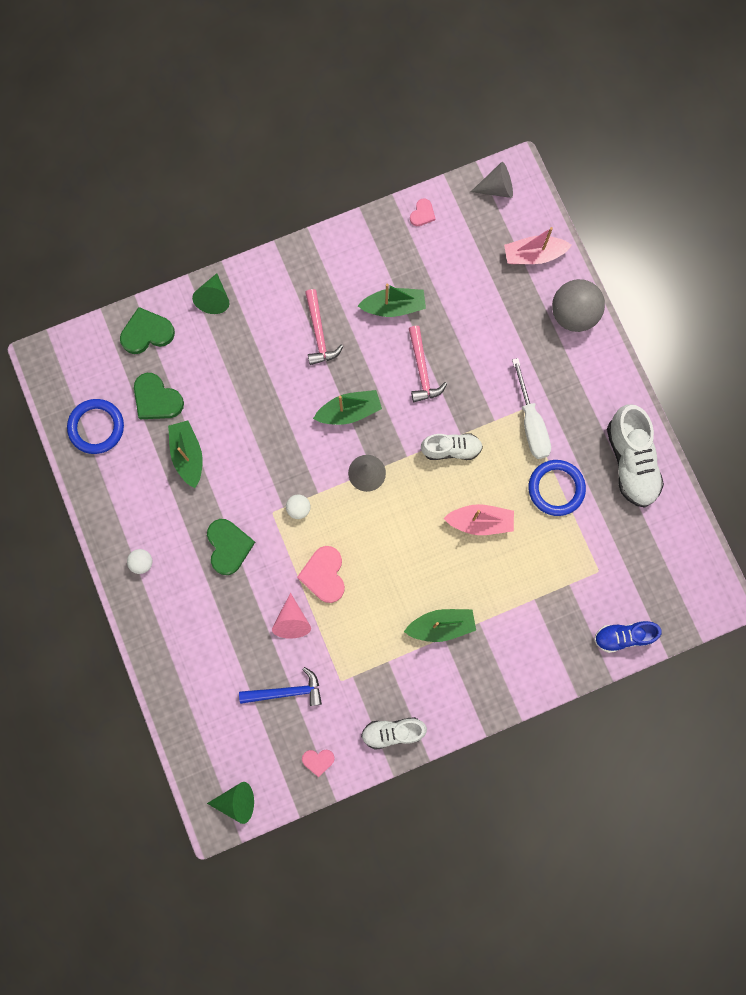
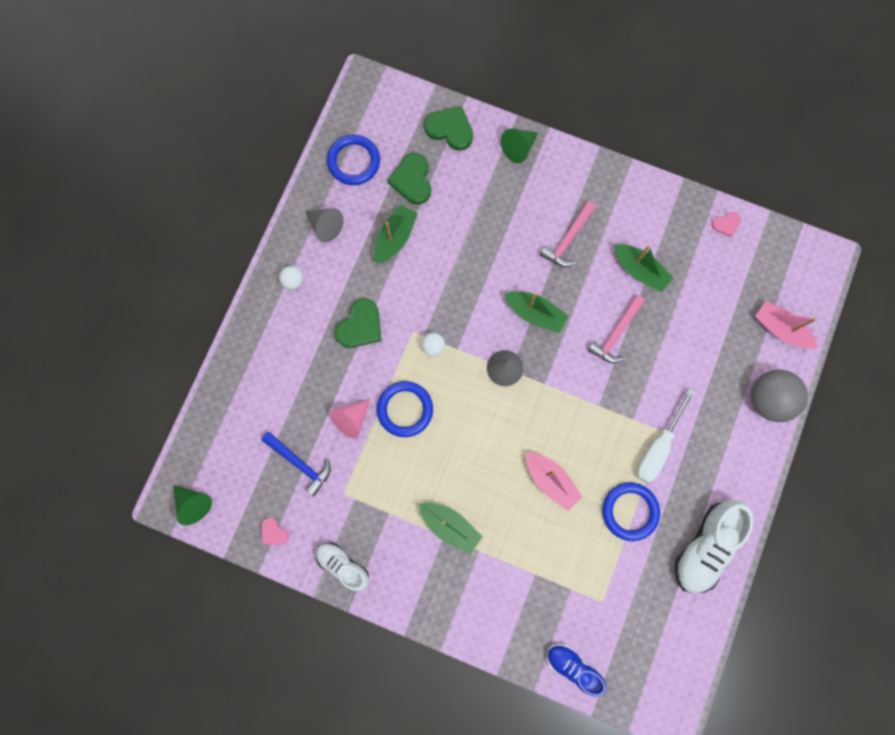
camera: 45 degrees right, 0 degrees up
(324, 575) = (405, 409): pink heart -> blue ring
(451, 449) = (581, 409): white shoe -> none
(496, 188) = (800, 256): grey cone -> grey cone (325, 226)

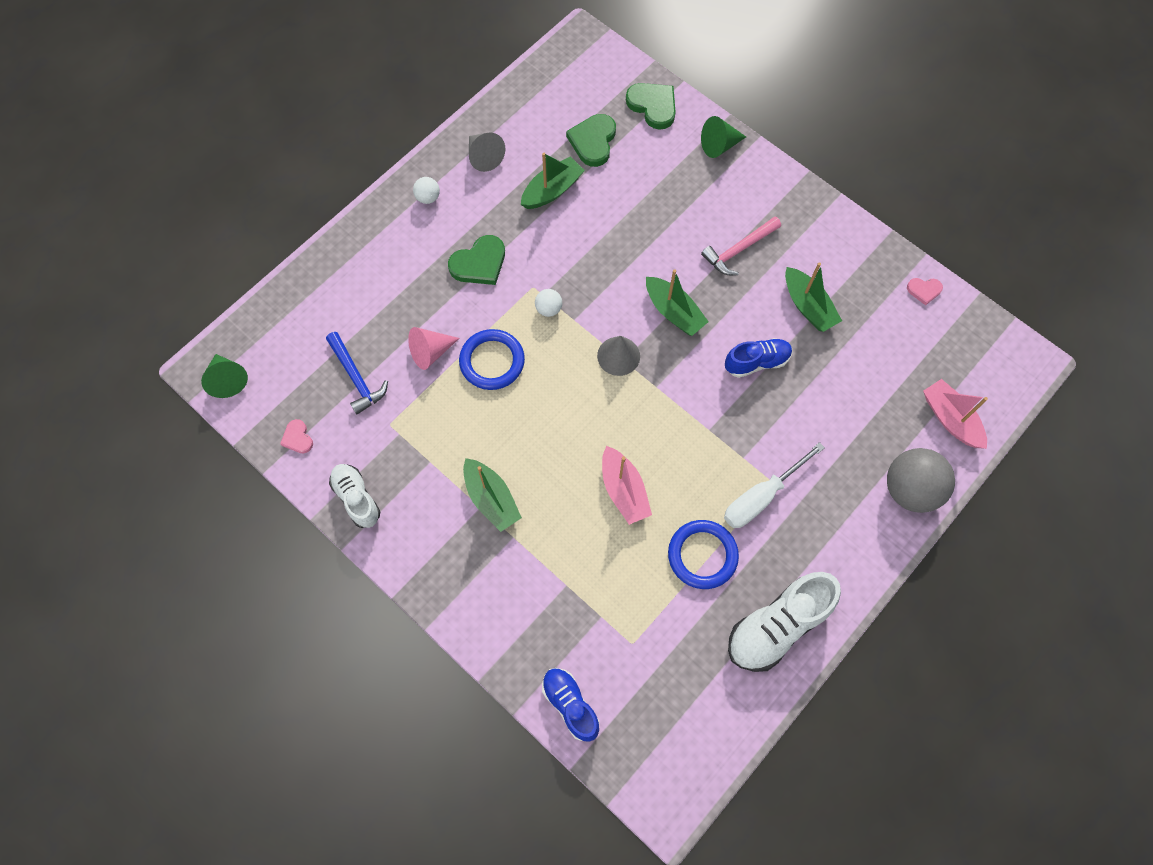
camera: 20 degrees right, 10 degrees down
(354, 161) = (539, 106): blue ring -> none
(616, 334) = (756, 362): pink hammer -> blue shoe

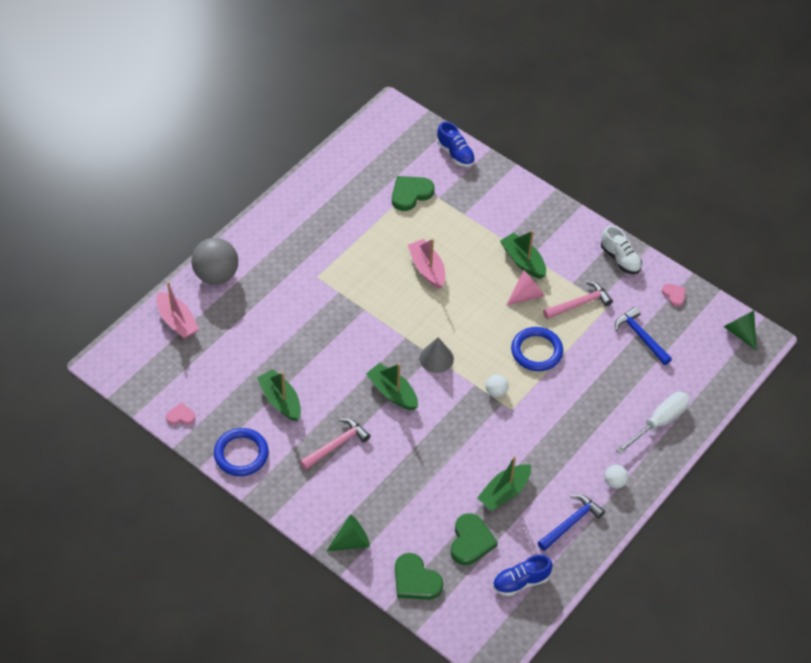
camera: 175 degrees right, 15 degrees down
(425, 429) = (579, 303): none -> pink hammer
(430, 352) = (586, 356): pink cone -> pink cone (526, 295)
(479, 263) = (559, 426): green heart -> green heart (410, 194)
(484, 157) = (571, 522): grey cone -> blue hammer
(702, 555) = (370, 232): blue ring -> blue ring (241, 454)
(756, 362) = (325, 357): blue shoe -> blue shoe (520, 582)
(761, 497) = (326, 267): white screwdriver -> white screwdriver (659, 422)
(777, 626) = (319, 195): white shoe -> none

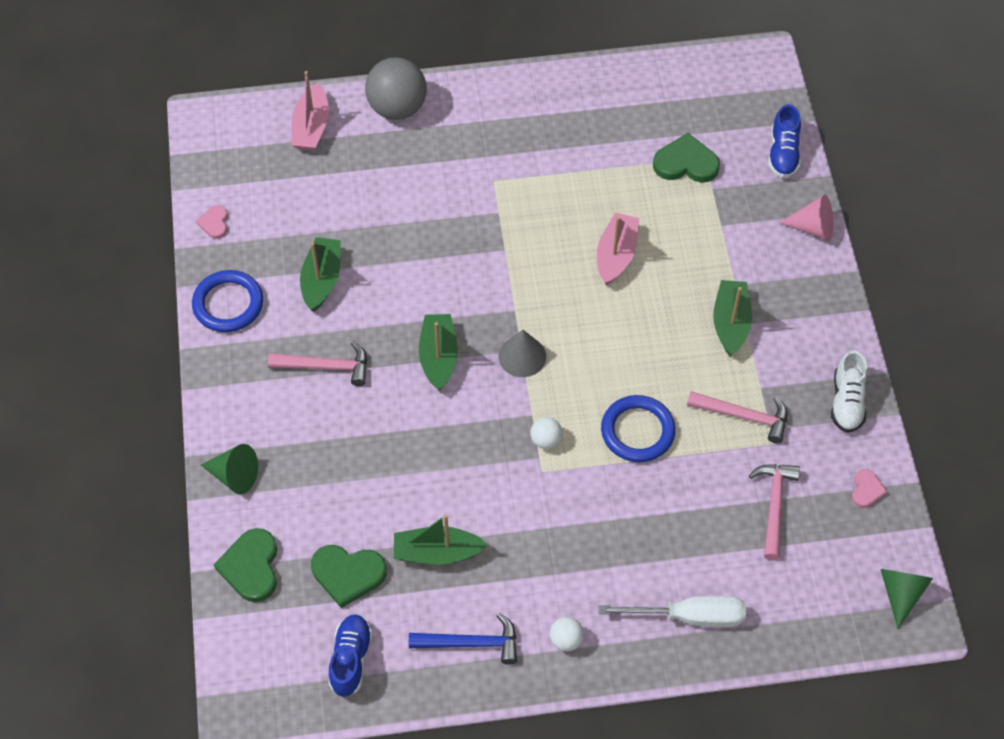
camera: 45 degrees right, 5 degrees up
(180, 416) = (214, 223): pink heart -> pink heart turned 135 degrees counterclockwise
(471, 541) = (348, 574): green heart -> green heart turned 45 degrees clockwise
(520, 582) = (350, 659): blue shoe -> blue shoe turned 75 degrees clockwise
(526, 295) = (694, 362): pink cone -> pink cone (813, 228)
(640, 337) = (774, 506): blue hammer -> pink hammer

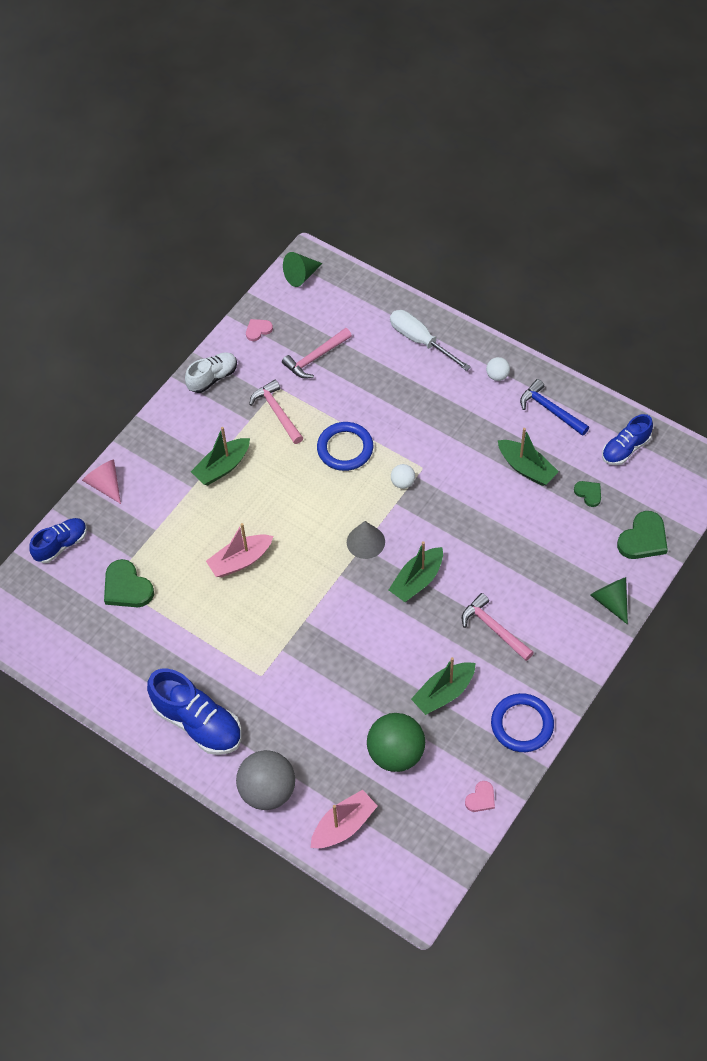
camera: 135 degrees left, 0 degrees up
(318, 205) = (396, 753): none -> green ball
(348, 574) = (588, 493): green heart -> green heart, size x0.56
(506, 112) = (198, 722): none -> blue shoe

